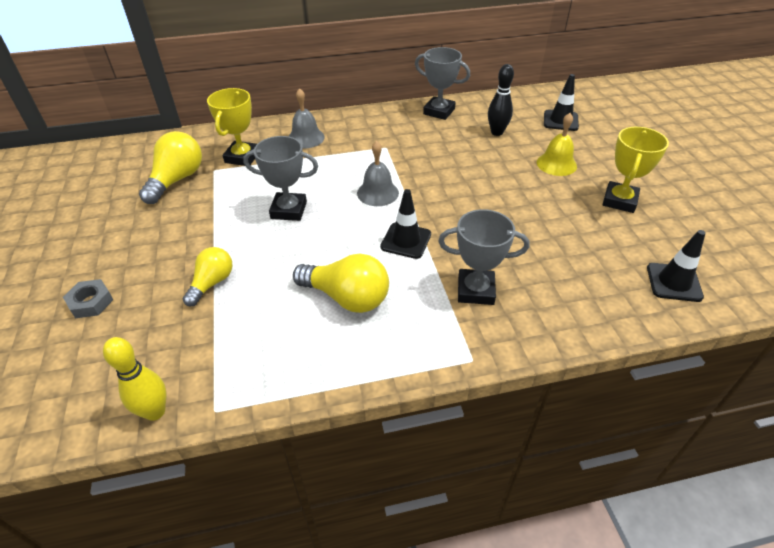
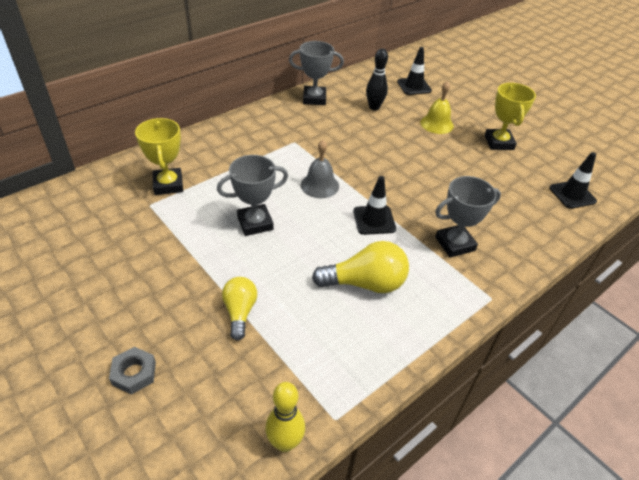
camera: 30 degrees left, 0 degrees up
(177, 180) = (119, 225): yellow light bulb -> none
(306, 138) = (215, 150): grey bell -> none

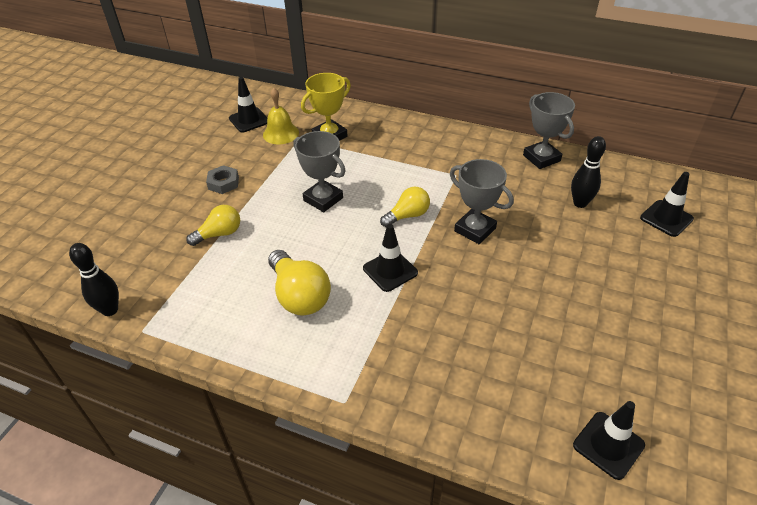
camera: 65 degrees right, 0 degrees up
(72, 228) = (249, 120): none -> black traffic cone
(134, 373) = (138, 210): grey nut -> grey nut (223, 183)
(285, 443) = (110, 310): yellow bowling pin -> black bowling pin
(319, 185) = (407, 216): grey bell -> yellow light bulb
(437, 124) = (610, 263): yellow bell -> yellow bell (281, 133)
(455, 244) = (405, 345): grey trophy -> grey trophy (475, 230)
(499, 142) = (641, 333): yellow trophy -> none

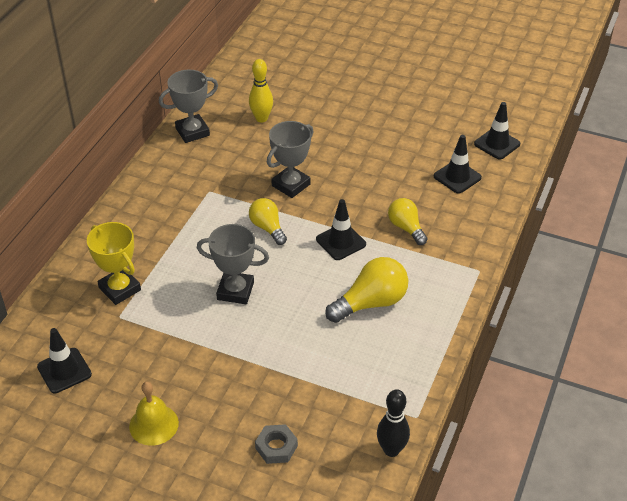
camera: 90 degrees left, 0 degrees up
(219, 234) = (283, 374): yellow light bulb -> yellow light bulb (406, 228)
(223, 183) = (195, 381): grey nut -> grey nut (276, 447)
(281, 133) = (103, 335): yellow bell -> yellow bell (154, 424)
(323, 199) = (235, 291): grey trophy -> grey trophy turned 60 degrees clockwise
(580, 203) = (261, 118): black bowling pin -> yellow bowling pin
(666, 218) = (285, 76): black traffic cone -> black traffic cone (457, 177)

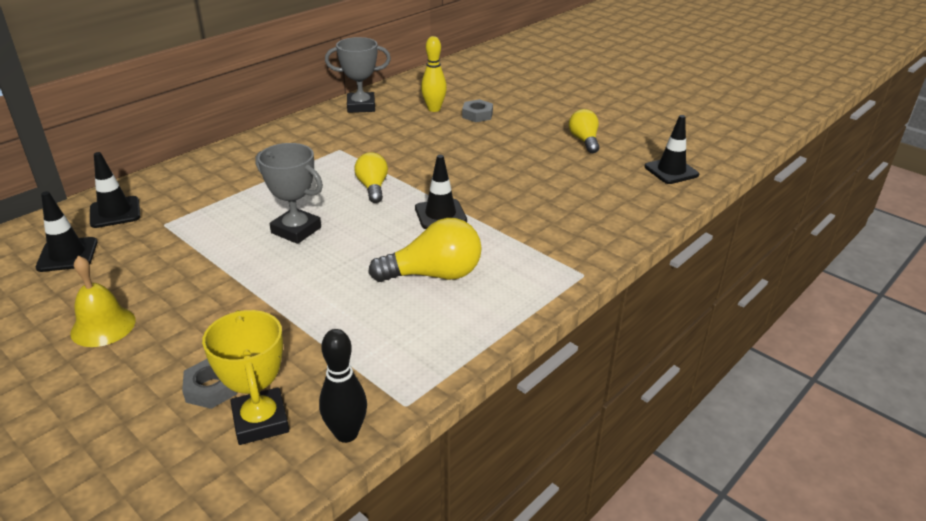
camera: 20 degrees right, 10 degrees down
(120, 289) = (186, 203): yellow trophy -> yellow trophy (260, 421)
(291, 185) = (423, 160): grey trophy -> none
(305, 116) = (477, 115): none -> grey nut
(406, 228) = (522, 218): yellow light bulb -> yellow light bulb (584, 141)
(457, 177) = (608, 188): black traffic cone -> black traffic cone (115, 212)

